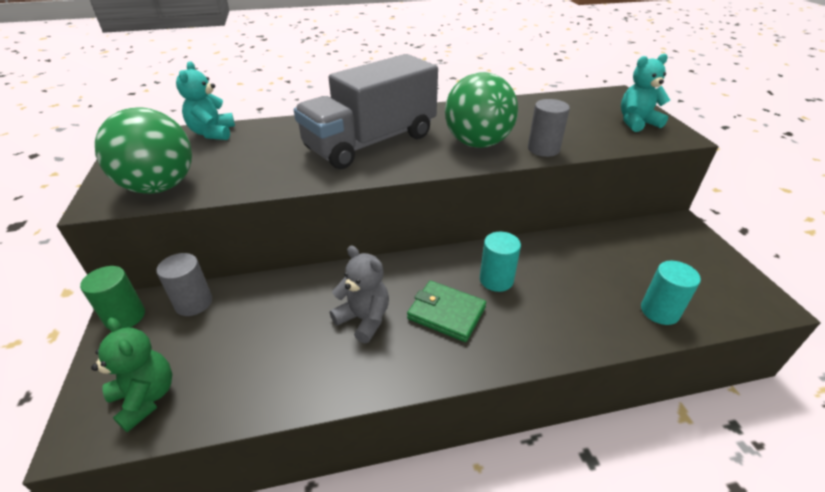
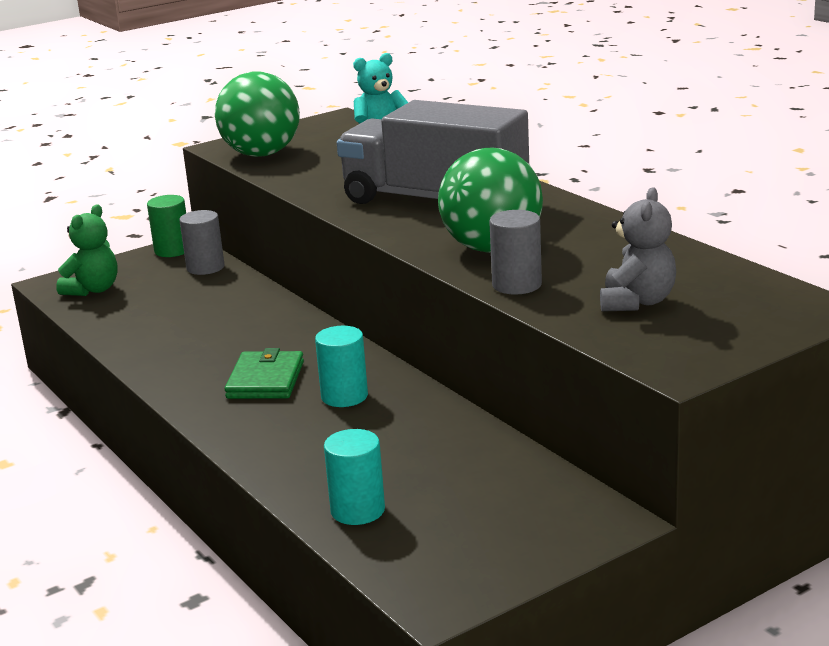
camera: 70 degrees right, 15 degrees down
(364, 319) = (230, 343): grey teddy bear -> grey teddy bear (637, 302)
(636, 122) = (696, 334): turquoise teddy bear -> none

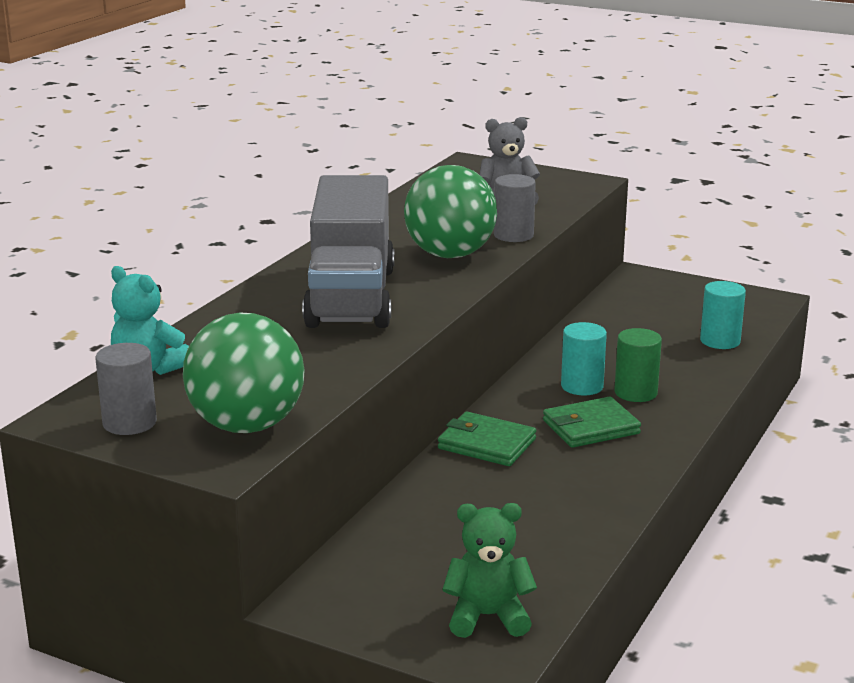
camera: 120 degrees left, 0 degrees up
(172, 250) = (324, 606): green cylinder -> green cylinder (635, 392)
(205, 267) = (366, 556): grey cylinder -> grey cylinder (129, 423)
(294, 331) = (487, 444): none -> green wallet

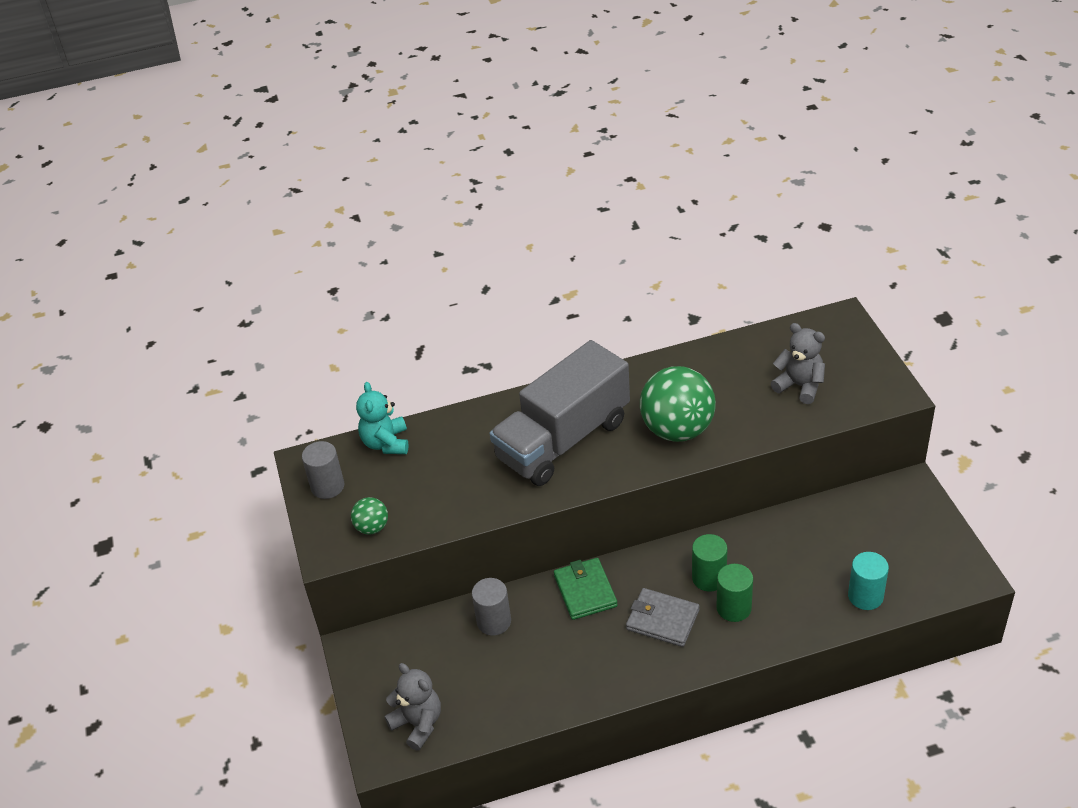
camera: 50 degrees right, 20 degrees up
(247, 425) = (372, 527): green ball -> green ball, size x0.47
(488, 616) = (418, 724): green teddy bear -> grey teddy bear
(513, 235) = (747, 432): grey cylinder -> grey cylinder (494, 621)
(582, 386) = (709, 578): turquoise cylinder -> green cylinder
(591, 427) = (662, 620): green wallet -> grey wallet

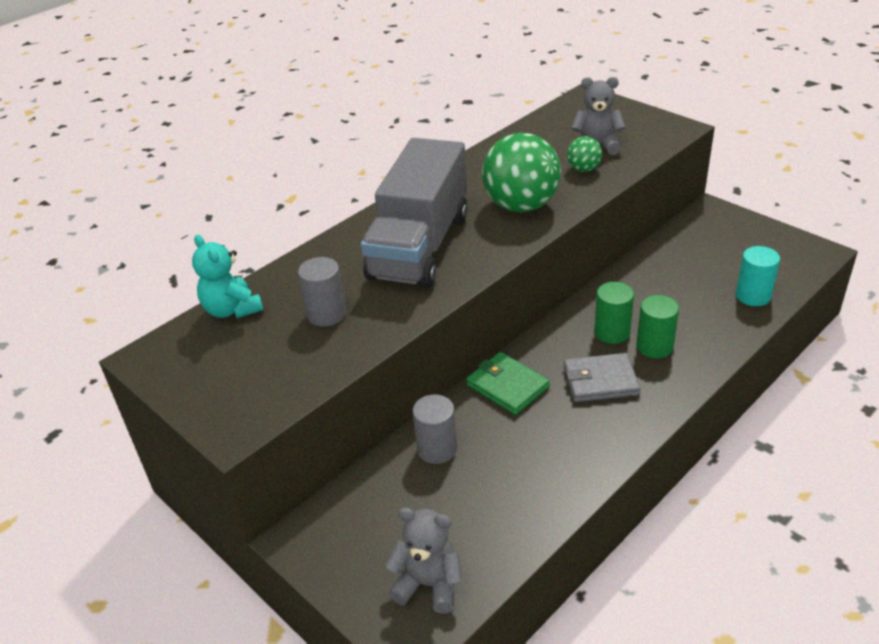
camera: 30 degrees left, 5 degrees down
(327, 486) = (189, 369): grey cylinder -> grey cylinder (326, 314)
(372, 527) = (271, 387): green ball -> green ball (583, 169)

